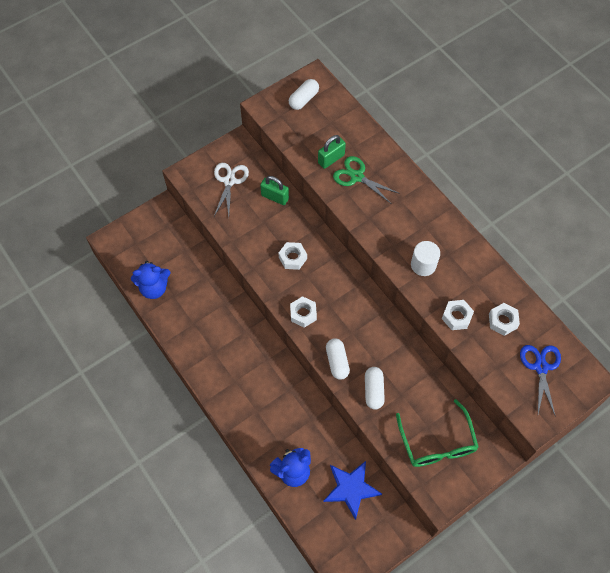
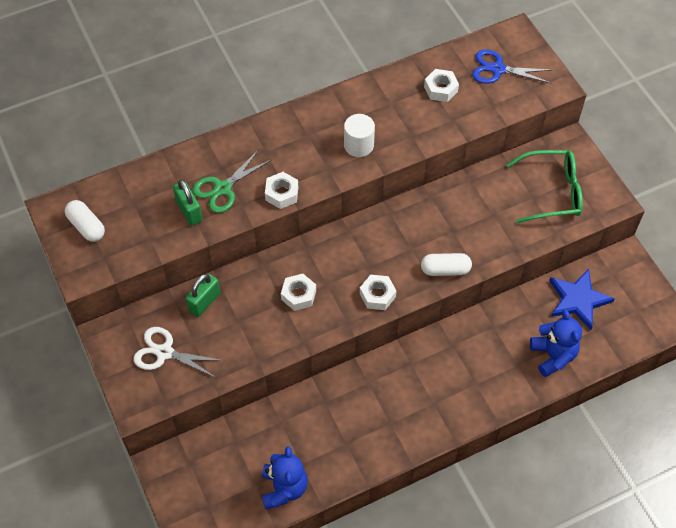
camera: 80 degrees left, 5 degrees down
(373, 391) = (485, 240): white capsule -> none
(456, 317) = (429, 128): white nut -> white nut (282, 193)

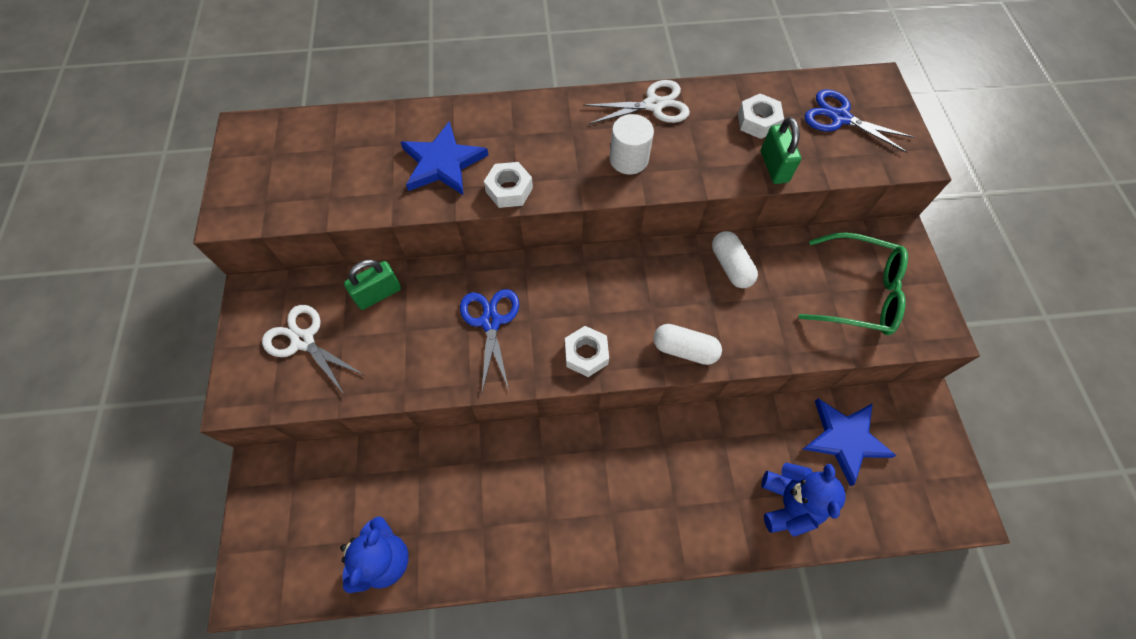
camera: 20 degrees right, 5 degrees up
(86, 227) = (267, 161): white capsule -> white capsule (730, 266)
(189, 211) = (390, 178): green padlock -> green padlock (774, 166)
(223, 188) = (443, 163): green scissors -> blue star
(298, 295) = (490, 322): white nut -> blue scissors
(360, 98) = (653, 105): none -> white scissors

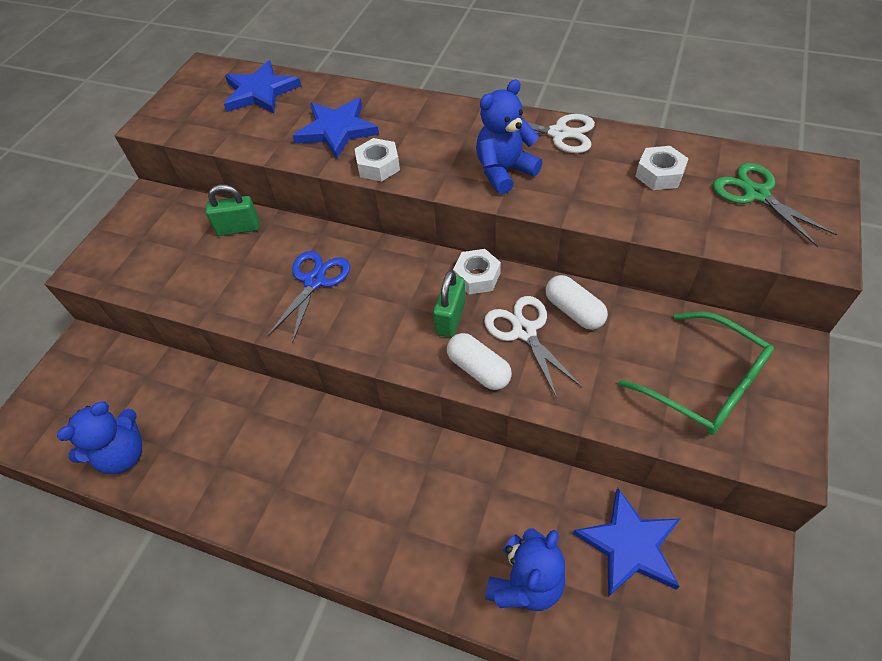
camera: 30 degrees right, 10 degrees down
(303, 341) = (159, 244): white scissors -> white scissors (524, 331)
(331, 142) = (260, 92): none -> blue star
(586, 354) = (381, 339): white nut -> white nut (477, 277)
(628, 159) = (504, 171): white cylinder -> blue teddy bear
(730, 266) = (574, 311): white capsule -> white capsule turned 45 degrees counterclockwise
(774, 166) = (651, 218): green padlock -> green padlock (450, 318)
(840, 118) = (756, 194): blue scissors -> green scissors

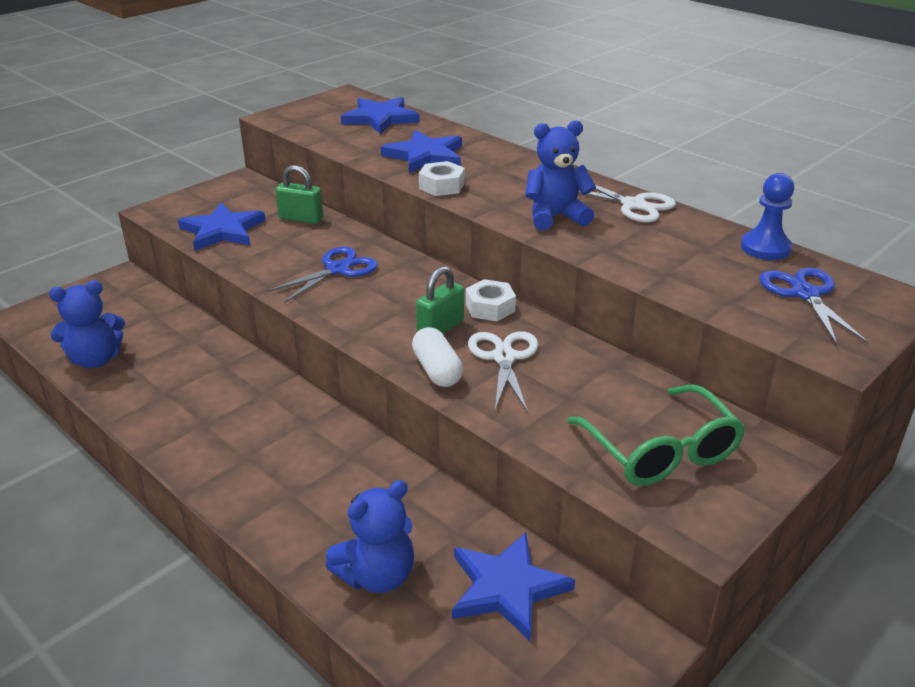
camera: 20 degrees right, 20 degrees down
(171, 272) = (222, 231): none -> blue star
(574, 311) = (566, 358): white capsule -> none
(659, 174) = (712, 255): white nut -> none
(693, 150) = (765, 248): none -> blue pawn
(756, 194) = (805, 294): green scissors -> blue scissors

